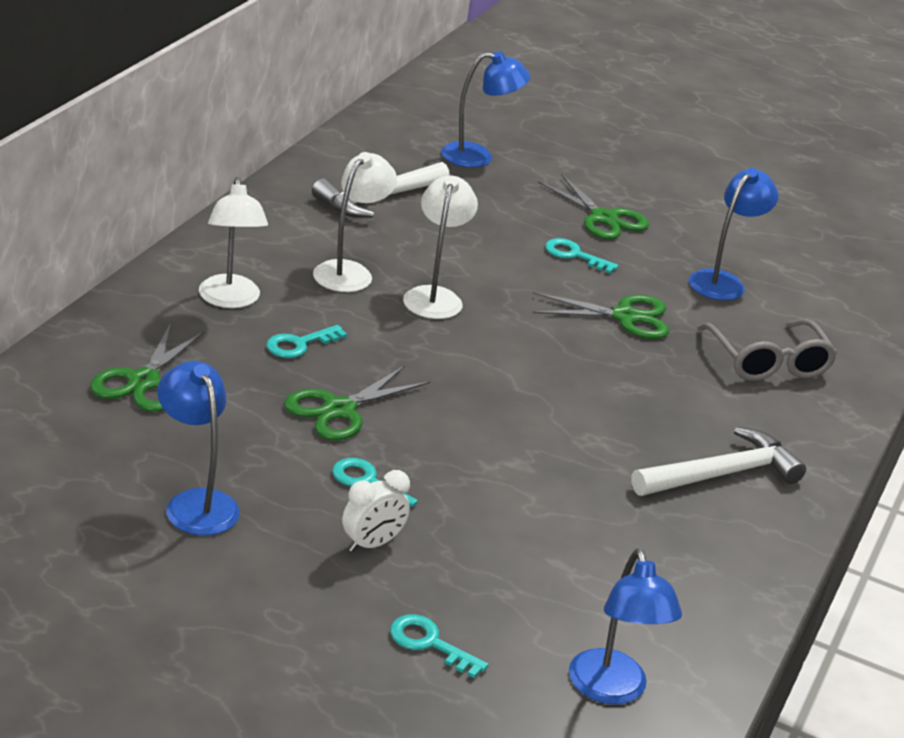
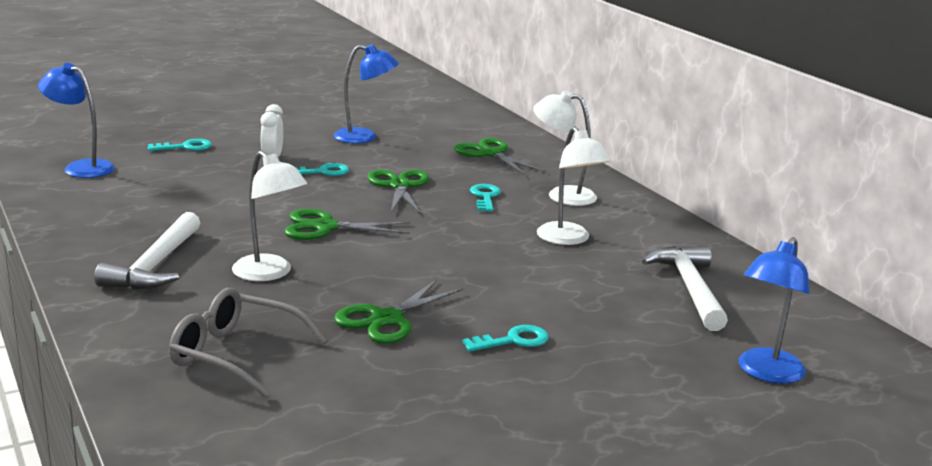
camera: 130 degrees right, 10 degrees down
(434, 296) = (502, 255): white lamp -> white lamp (269, 273)
(603, 218) = (575, 391): green scissors -> green scissors (325, 227)
(722, 281) = (386, 403): blue lamp -> none

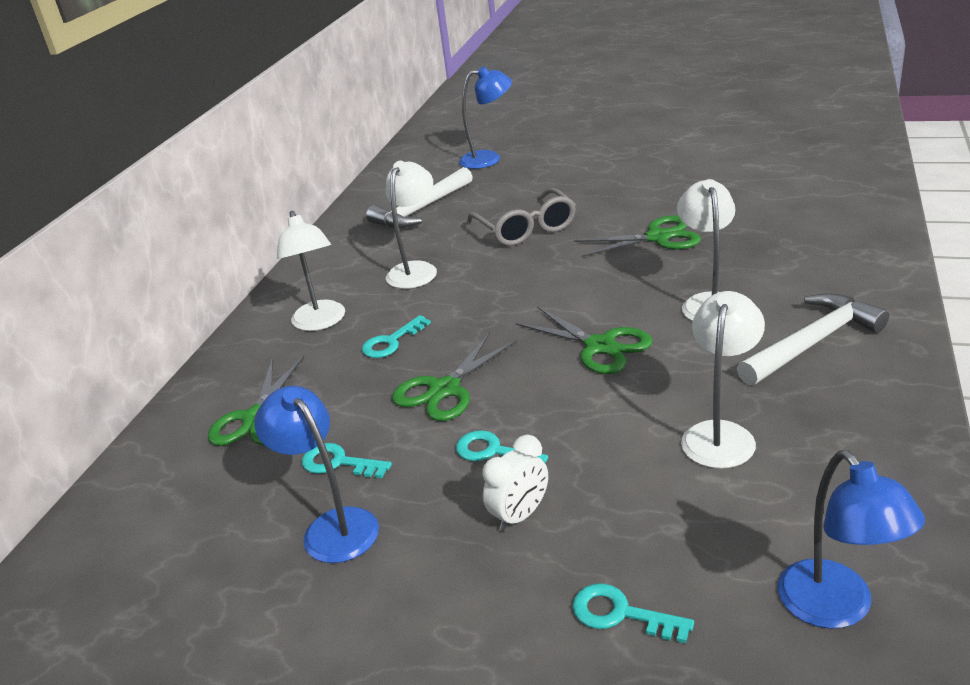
camera: 130 degrees left, 10 degrees up
(188, 206) = (721, 434): none -> white lamp
(236, 355) = (794, 237): grey glasses -> grey glasses (526, 228)
(513, 340) = (594, 204): turquoise key -> turquoise key (338, 463)

